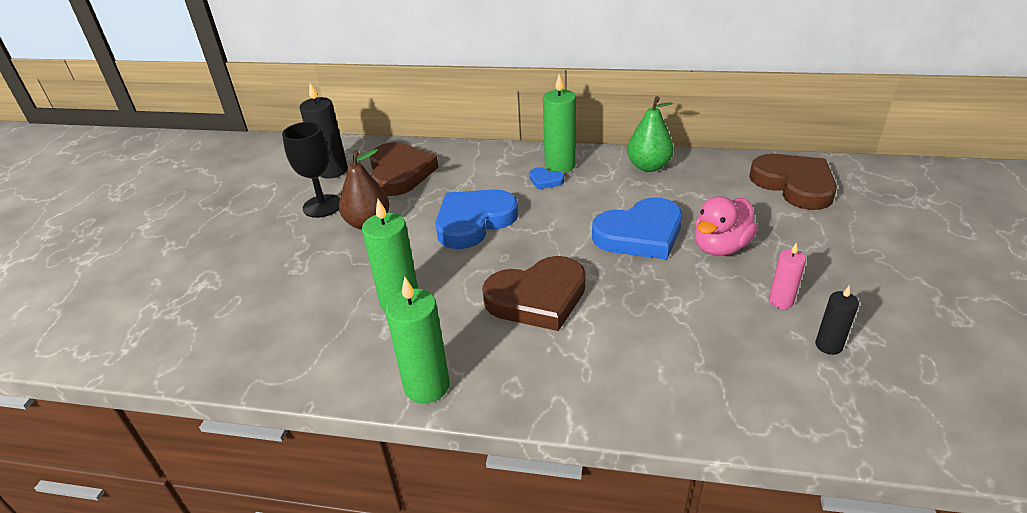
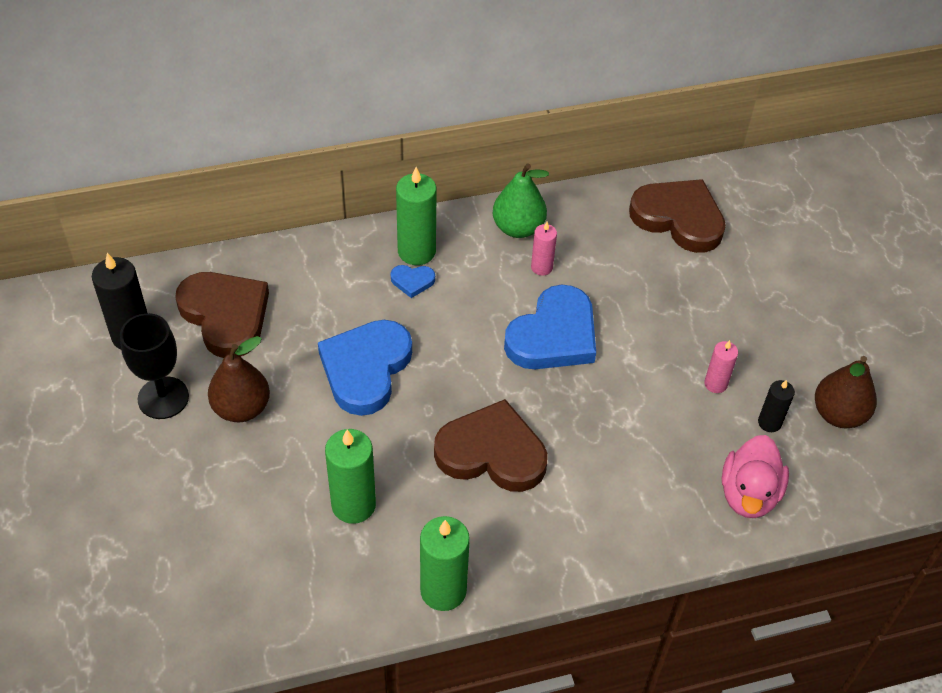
camera: 30 degrees left, 15 degrees up
(537, 298) = (492, 452): brown heart -> brown heart turned 120 degrees counterclockwise
(654, 192) = (541, 267): none -> pink candle
(720, 247) = (638, 330): pink duck -> pink duck (748, 494)
(915, 359) = (838, 414): none -> brown pear

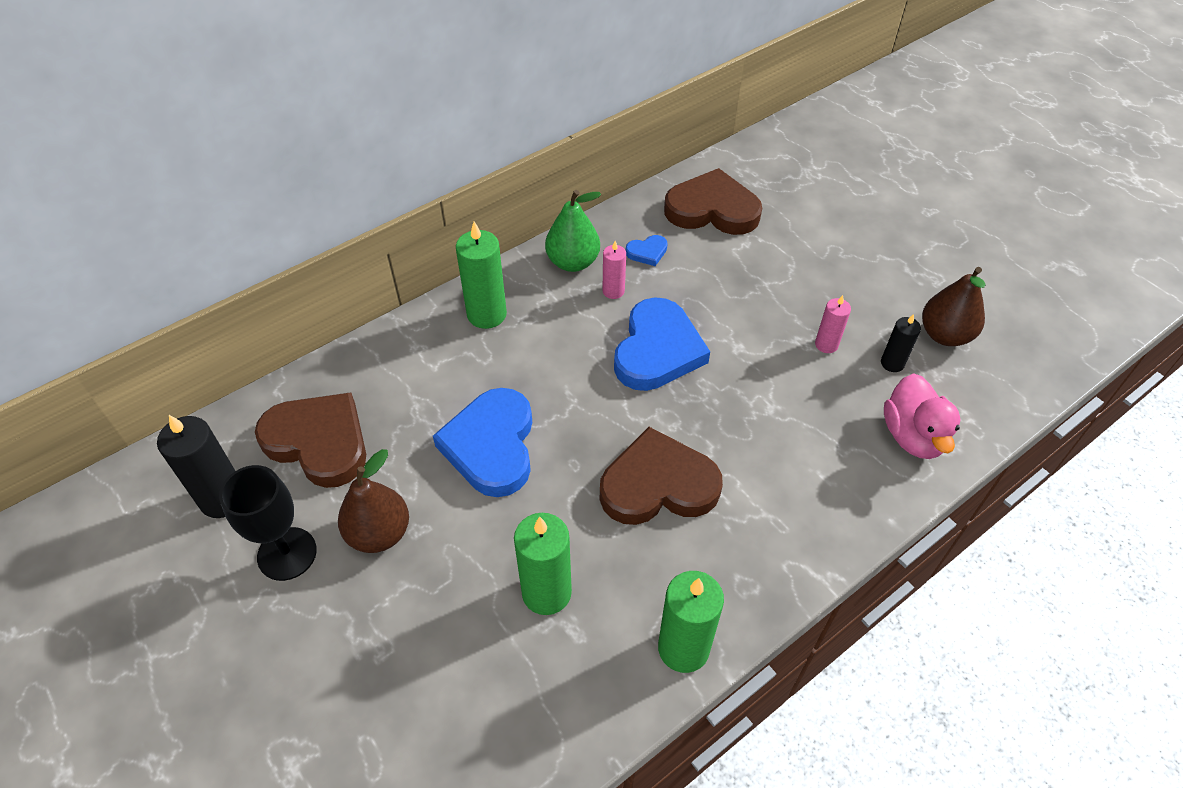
camera: 20 degrees left, 0 degrees up
(412, 281) = (496, 344): blue heart -> blue heart (647, 252)

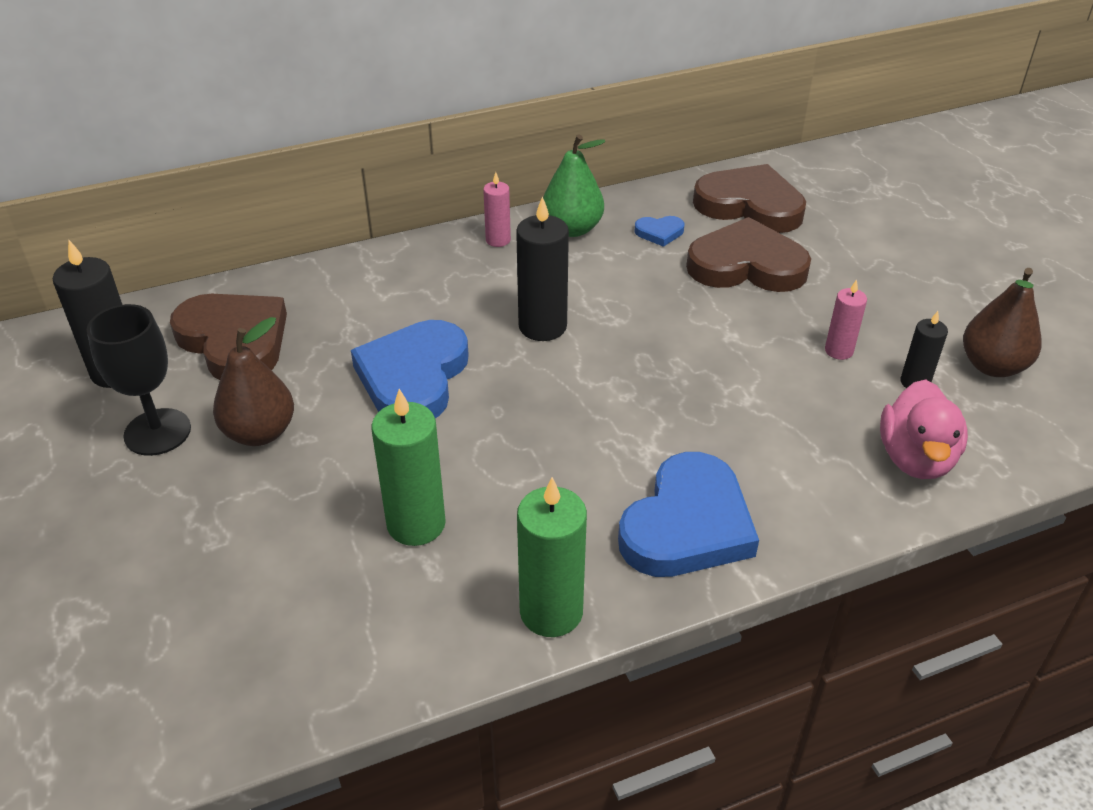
camera: 15 degrees right, 10 degrees down
(486, 314) = (459, 260): green candle -> none
(582, 370) = (542, 326): none -> black candle
(613, 291) = (607, 261): pink candle -> pink candle (498, 240)
(657, 350) = (635, 323): blue heart -> blue heart (687, 525)
(658, 485) = (585, 448): brown heart -> brown heart (746, 265)

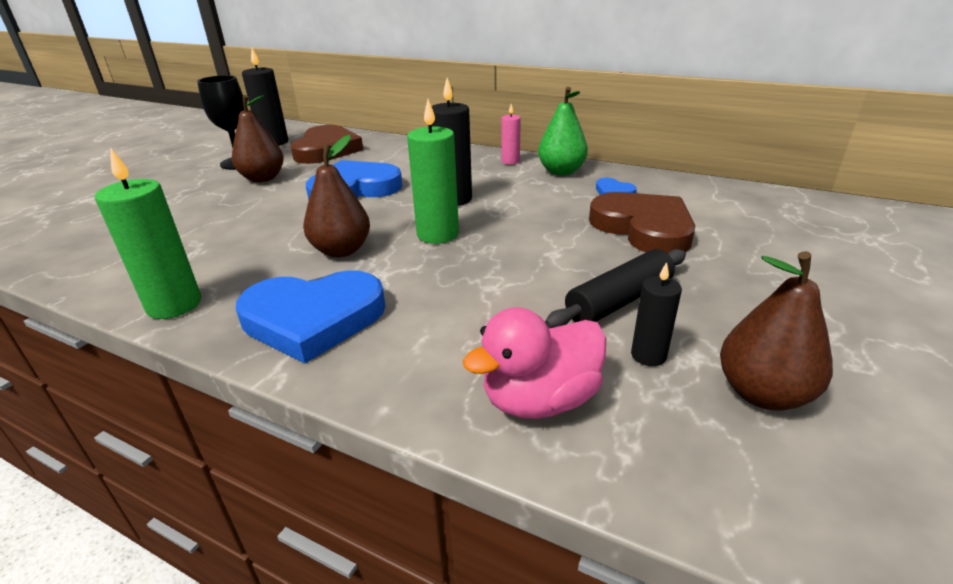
camera: 50 degrees right, 10 degrees down
(416, 524) = (225, 236): green candle -> green candle (438, 234)
(567, 453) = (341, 250): none -> brown pear
(750, 205) = (712, 204): brown heart -> none
(839, 351) = (619, 301): pink candle -> black rolling pin

